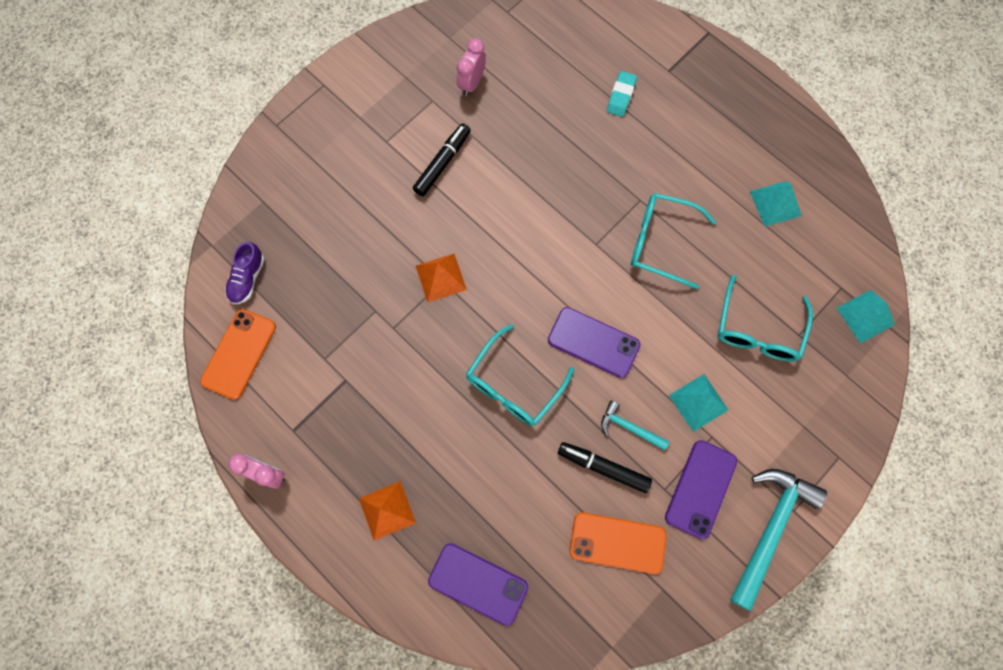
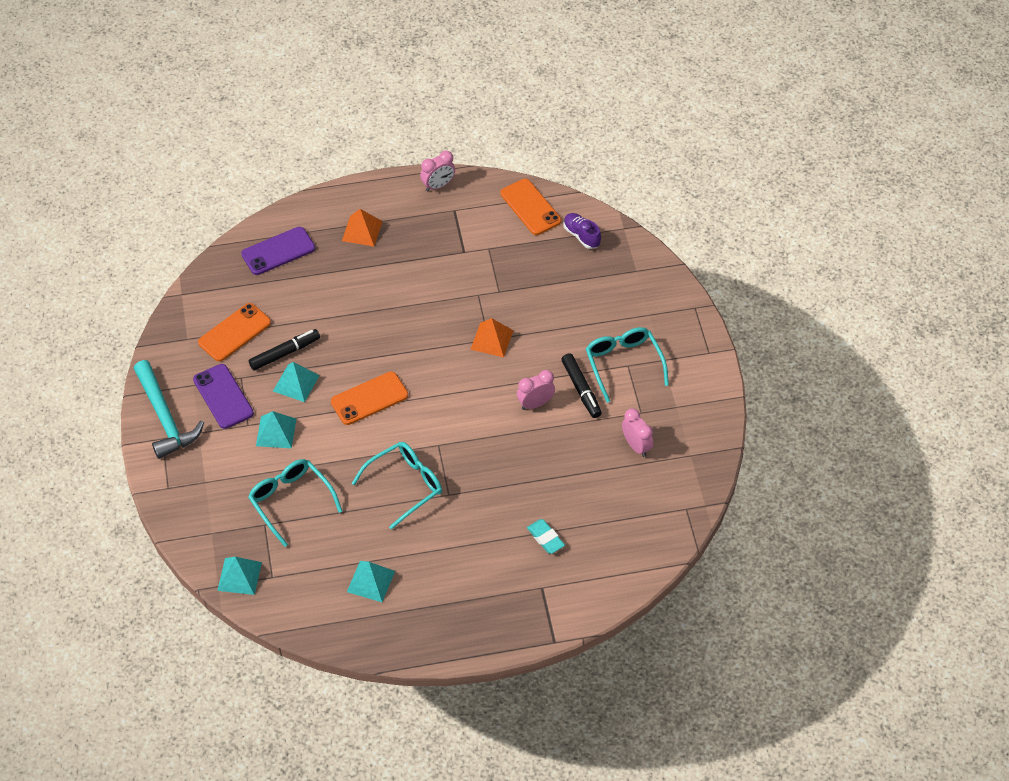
camera: 125 degrees right, 20 degrees down
(487, 191) = (535, 404): none -> pink clock
(513, 385) = (381, 337): turquoise glasses -> turquoise glasses (623, 364)
(593, 342) = (369, 398): purple phone -> orange phone
(629, 427) = (296, 383): turquoise hammer -> turquoise pyramid

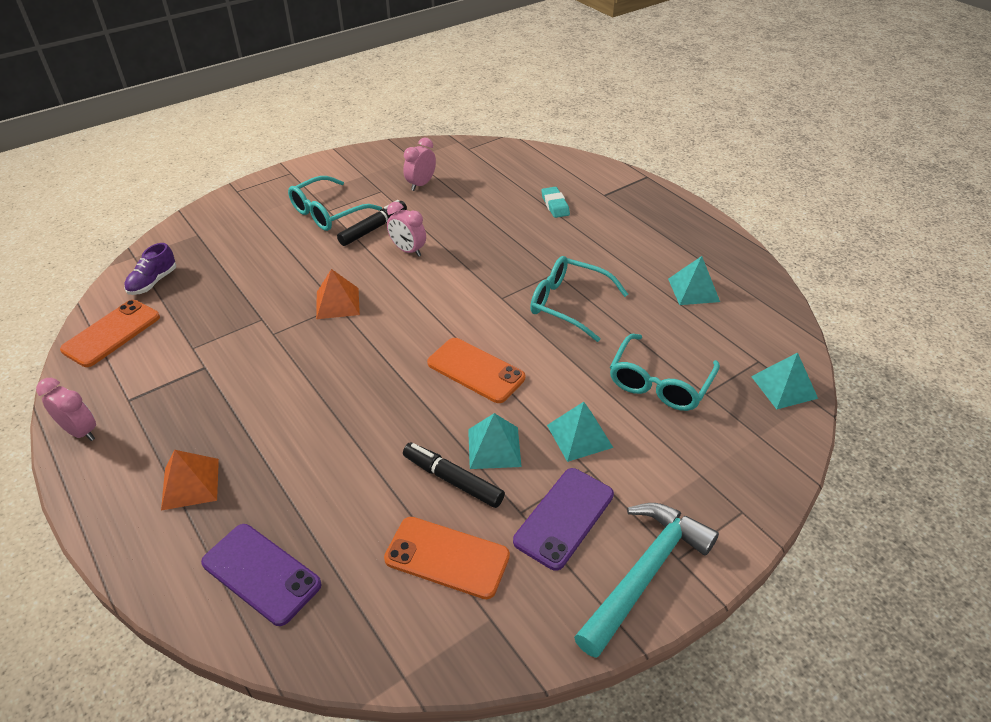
camera: 115 degrees left, 10 degrees down
(545, 538) = (555, 205): turquoise eraser -> turquoise eraser turned 45 degrees counterclockwise

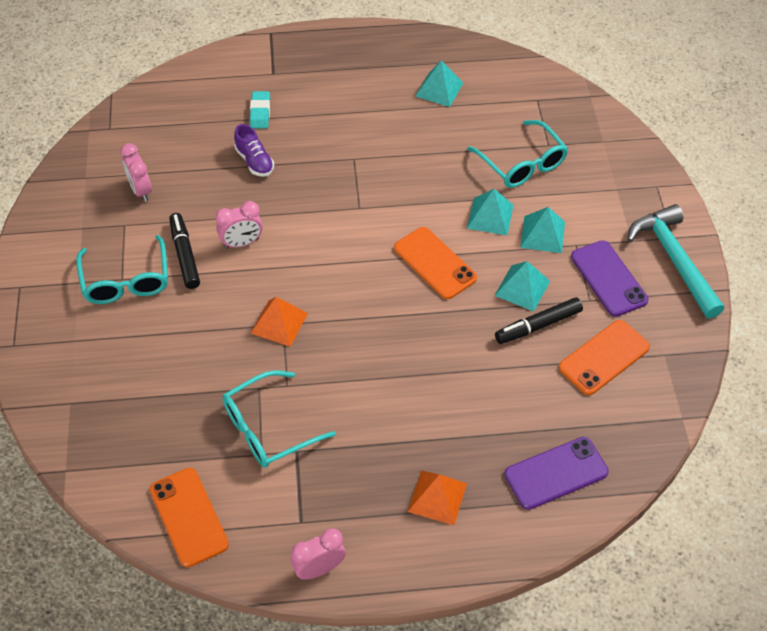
camera: 60 degrees left, 10 degrees up
(153, 282) = (128, 463): purple shoe -> purple shoe (254, 161)
(475, 370) = (434, 263): orange phone -> orange phone turned 75 degrees clockwise
(555, 205) = (260, 112): turquoise eraser -> turquoise eraser turned 75 degrees clockwise
(568, 304) = (399, 170): turquoise glasses -> turquoise glasses (268, 428)
(784, 387) = (569, 102): turquoise pyramid -> turquoise pyramid (490, 216)

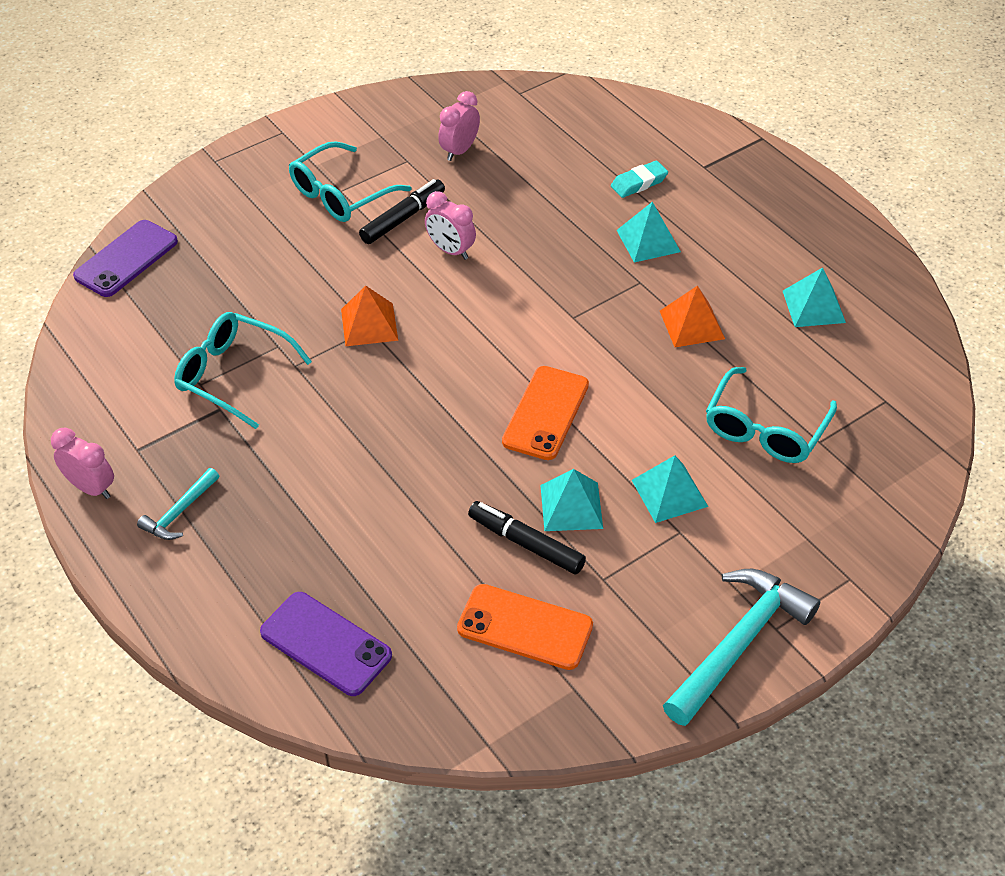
camera: 60 degrees right, 5 degrees down
(189, 517) = (98, 365): orange phone -> none
(254, 161) = (567, 210): purple shoe -> none
(382, 517) = (179, 512): none -> turquoise hammer
(437, 497) = (230, 548): orange pyramid -> orange pyramid (691, 324)
(490, 216) = (656, 433): turquoise pyramid -> turquoise pyramid (648, 240)
(608, 278) = (651, 585): purple phone -> purple phone (126, 259)

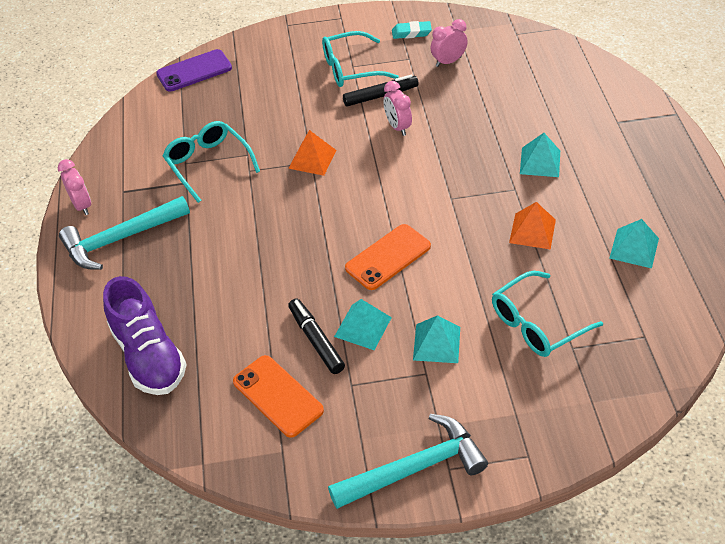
camera: 30 degrees right, 0 degrees up
(179, 512) = (120, 239): turquoise hammer -> turquoise hammer, size x1.97
(325, 644) = (149, 355): purple phone -> purple shoe
(639, 183) = (560, 119): turquoise eraser -> turquoise eraser (411, 33)

